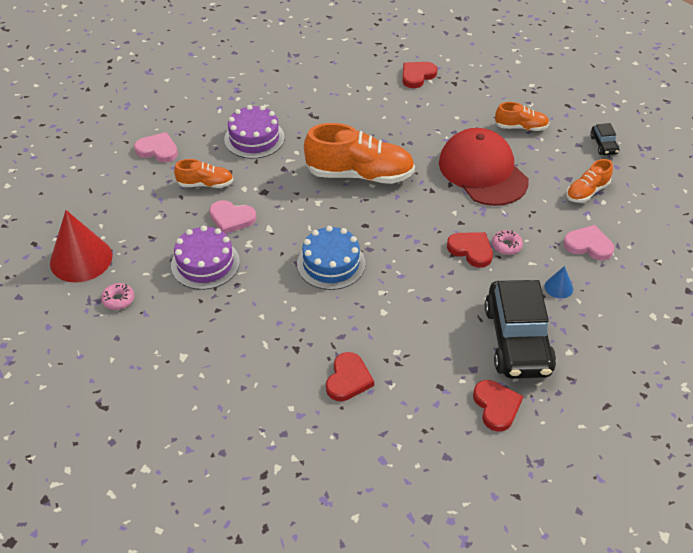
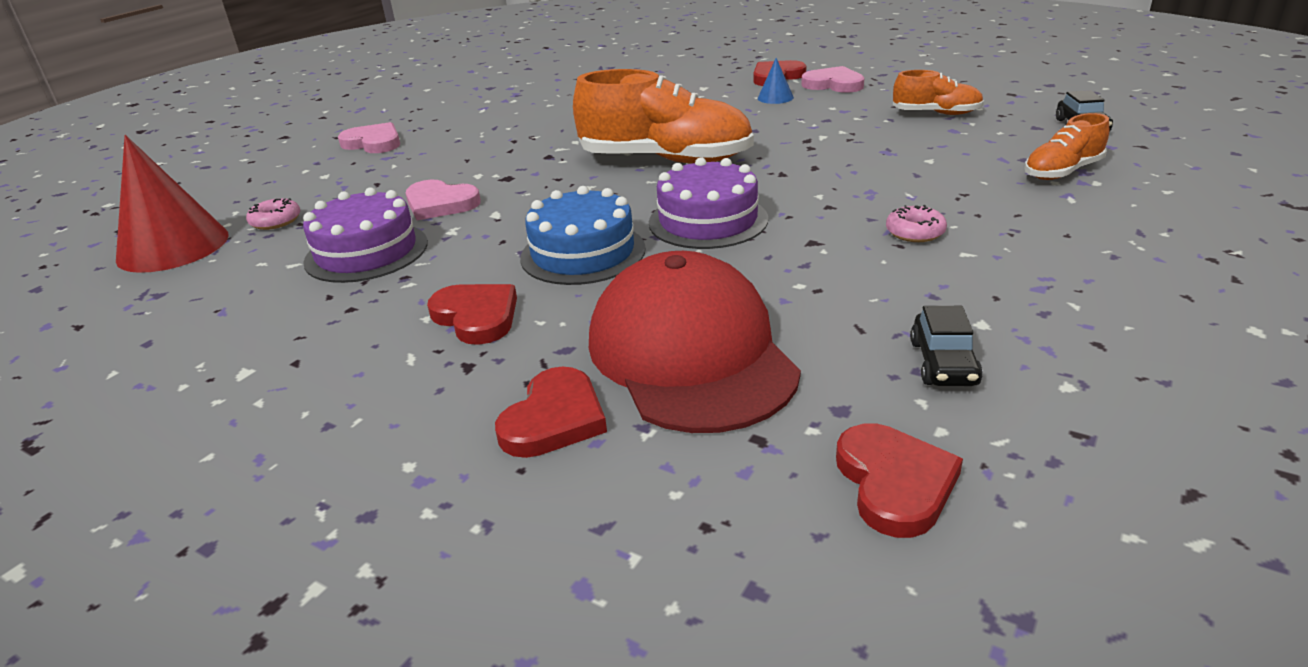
camera: 10 degrees right, 15 degrees down
(118, 300) = (191, 293): pink donut -> pink donut (276, 221)
(205, 184) = (421, 171): orange shoe -> none
(254, 138) = (518, 131): purple cake -> purple cake (708, 221)
(471, 250) = (846, 237): red heart -> red heart (476, 317)
(482, 171) = (872, 154): red cap -> red cap (690, 354)
(517, 340) = (943, 363): black car -> black car, size x0.43
(558, 287) = (1027, 285): blue cone -> blue cone (775, 98)
(588, 245) = (1079, 231): pink heart -> pink heart (833, 84)

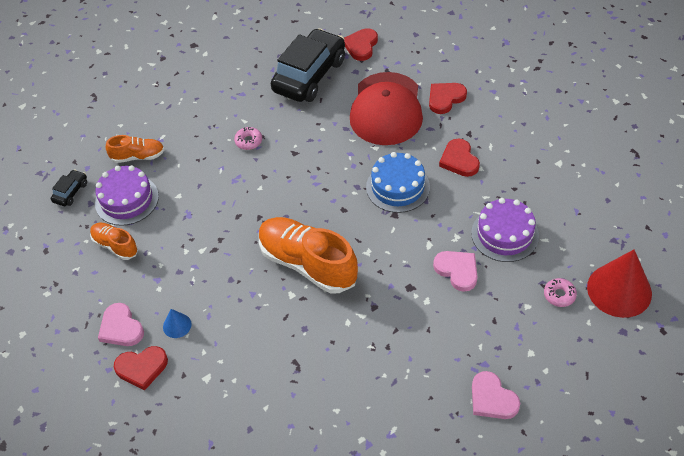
camera: 155 degrees left, 20 degrees up
(708, 221) = (326, 188): purple cake -> purple cake (127, 200)
(943, 363) = (309, 75): black car -> black car, size x2.35

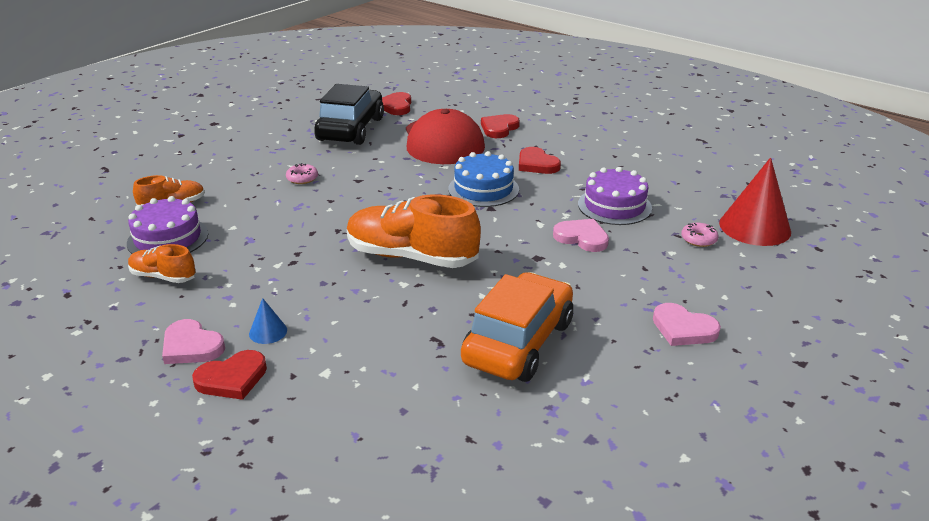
camera: 20 degrees left, 20 degrees down
(71, 192) = (92, 242): black car -> none
(356, 381) = (518, 342): none -> orange car

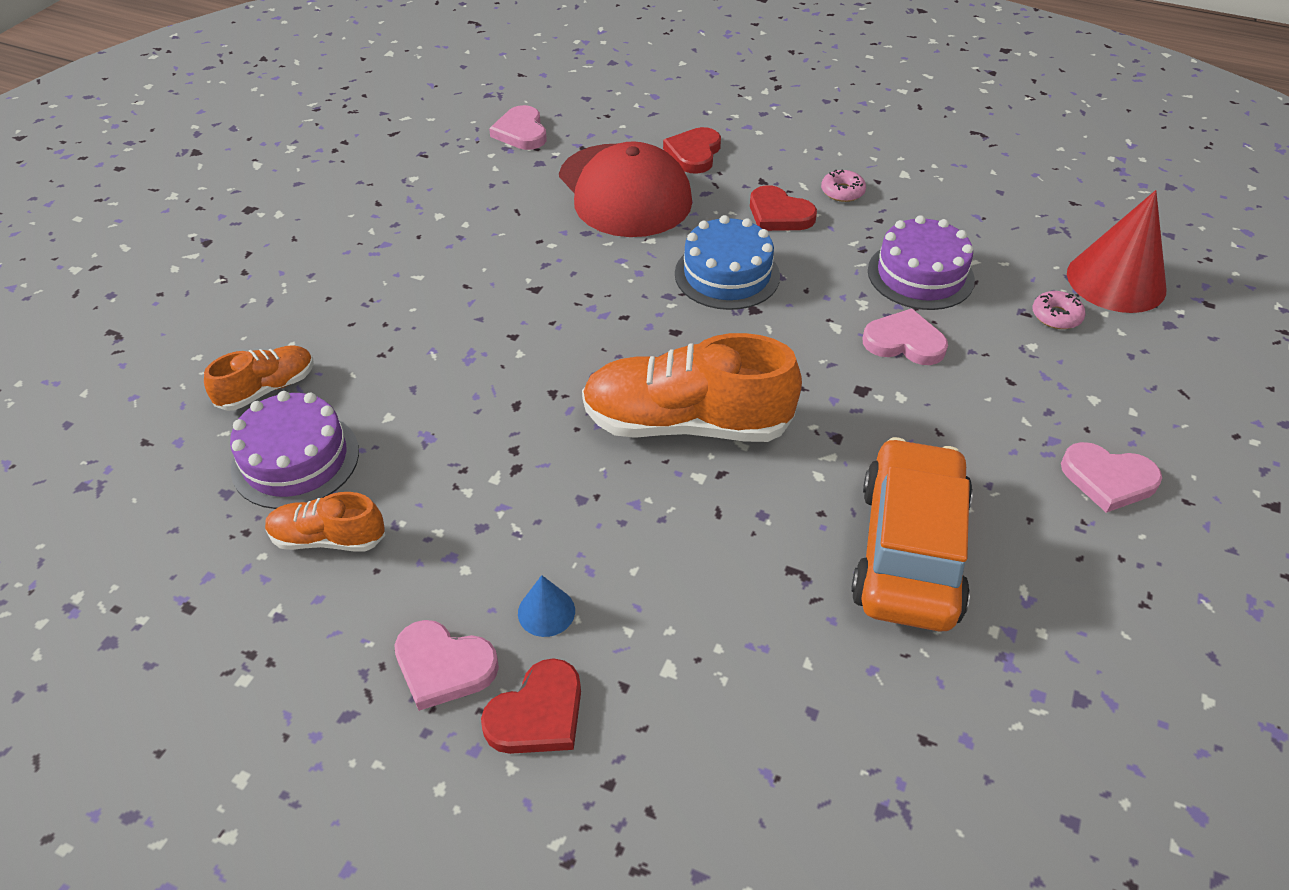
camera: 15 degrees left, 15 degrees up
(302, 178) = (448, 300): pink donut -> pink donut (842, 192)
(351, 129) = (474, 188): black car -> none
(396, 106) = (521, 132): red heart -> pink heart

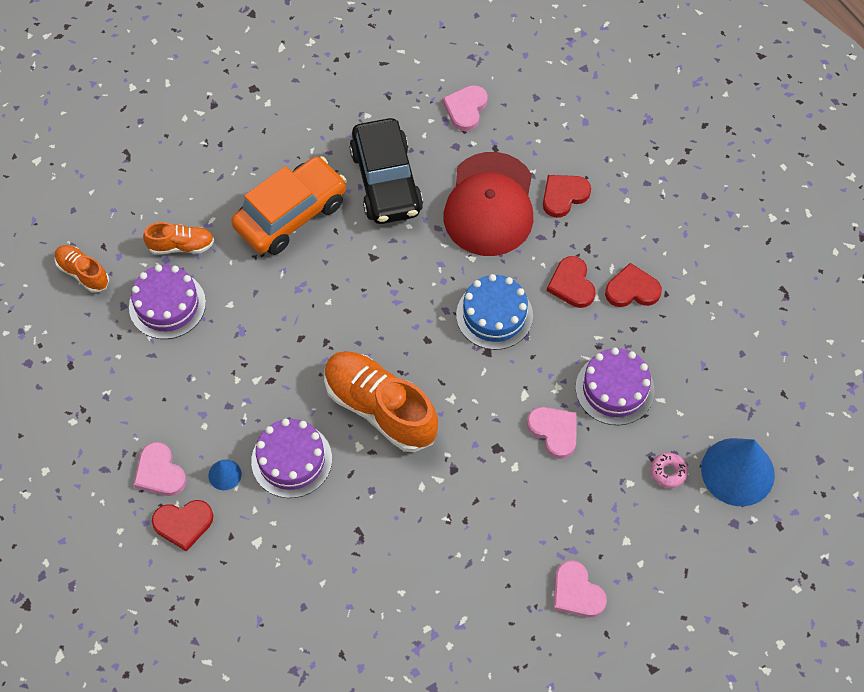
camera: 35 degrees right, 15 degrees up
(328, 538) = (153, 366): orange shoe -> orange shoe (83, 273)
(488, 220) = (386, 181): none -> black car
(626, 540) = (291, 460): none -> purple cake
(842, 192) = (632, 289): pink donut -> red heart
(909, 551) = (426, 560): orange car -> orange car (291, 214)
(1116, 281) = (737, 471): red cone -> blue cone

